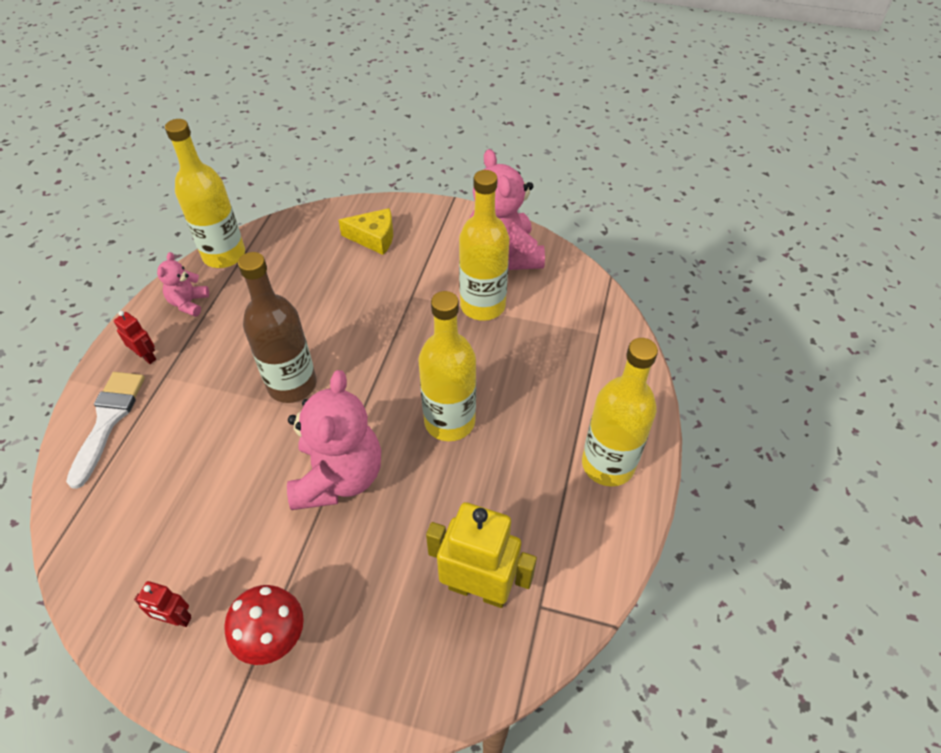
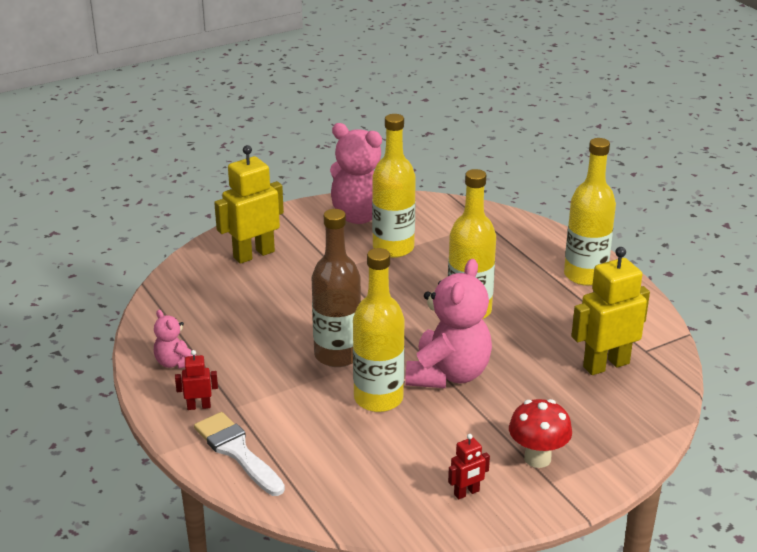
camera: 45 degrees left, 20 degrees down
(224, 255) = (150, 324): yellow bottle -> yellow bottle (378, 398)
(338, 477) = (448, 374): pink teddy bear -> pink teddy bear turned 60 degrees clockwise
(374, 238) = (253, 254): yellow cheese -> yellow robot

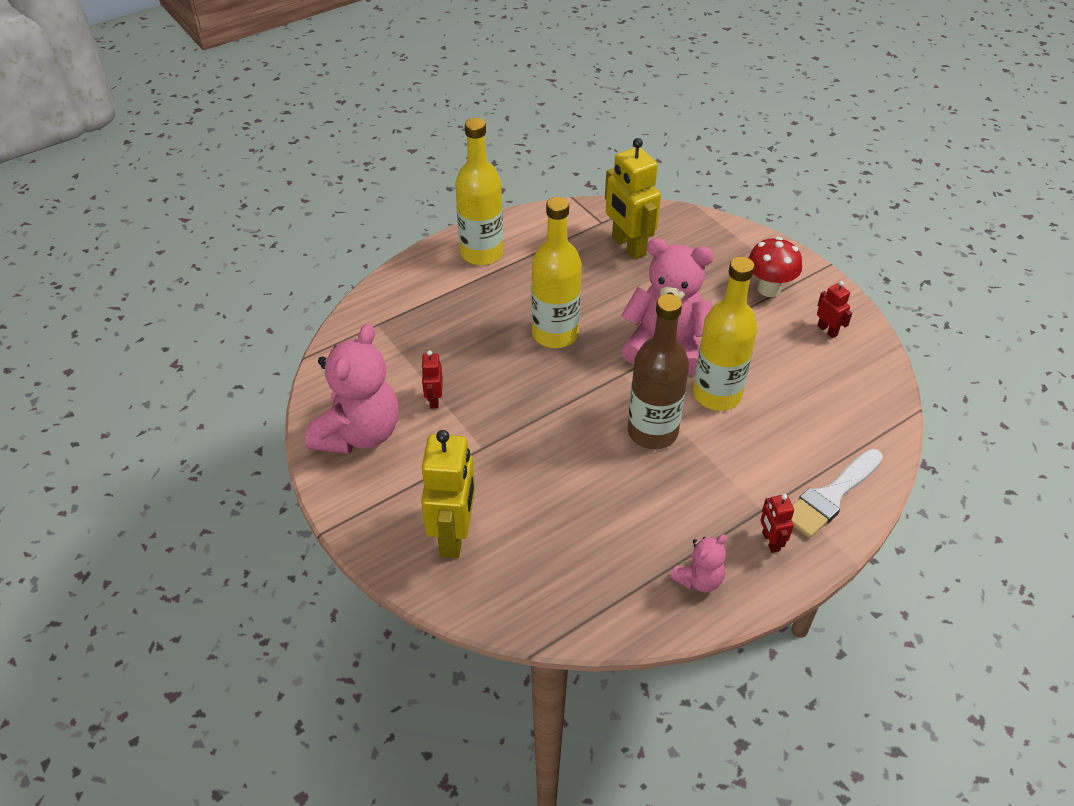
camera: 95 degrees left, 15 degrees up
(253, 254) = (454, 536): yellow robot -> yellow robot turned 135 degrees counterclockwise
(393, 248) = (434, 400): yellow bottle -> red robot

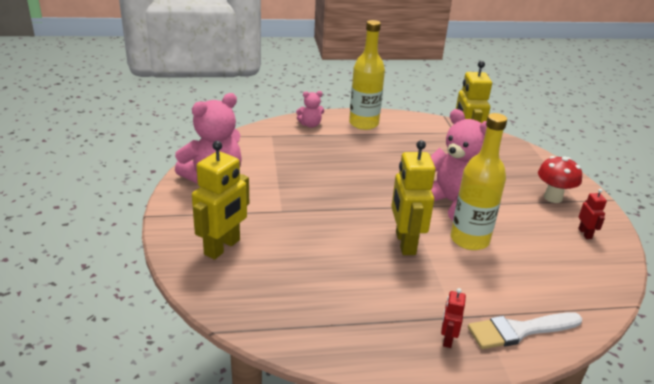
camera: 25 degrees right, 15 degrees down
(434, 400) = (273, 178): red robot -> none
(555, 334) = (378, 173): yellow bottle -> none
(652, 432) = (405, 243): brown bottle -> yellow robot
(699, 579) = (371, 339): pink teddy bear -> pink teddy bear (310, 125)

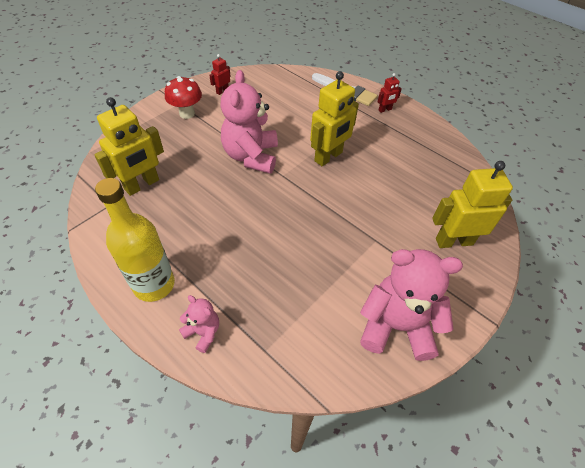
camera: 130 degrees left, 20 degrees up
(469, 240) = (288, 132): yellow bottle -> none

